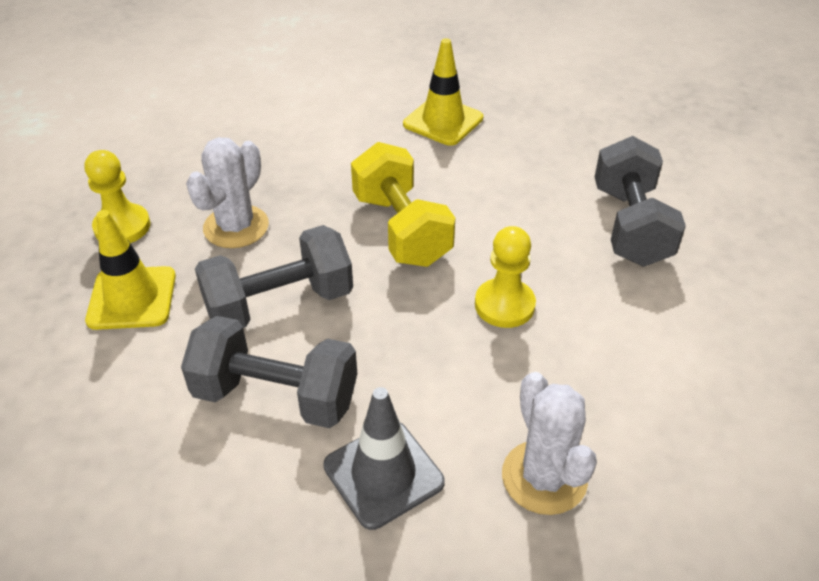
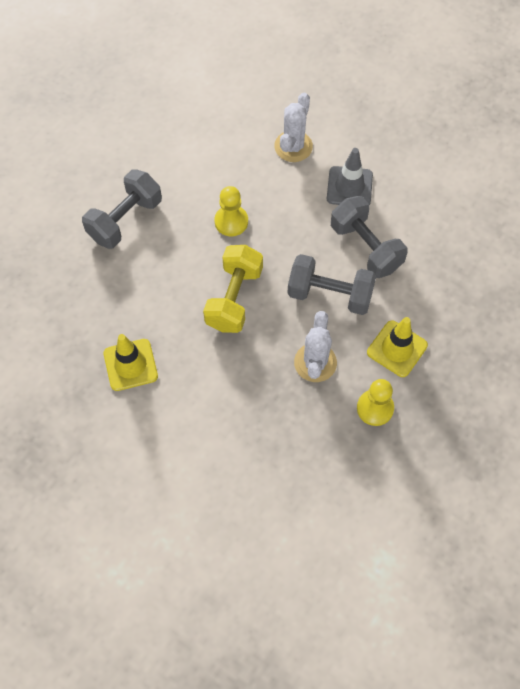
camera: 140 degrees left, 20 degrees up
(236, 227) = (315, 363): white cactus -> white cactus turned 60 degrees counterclockwise

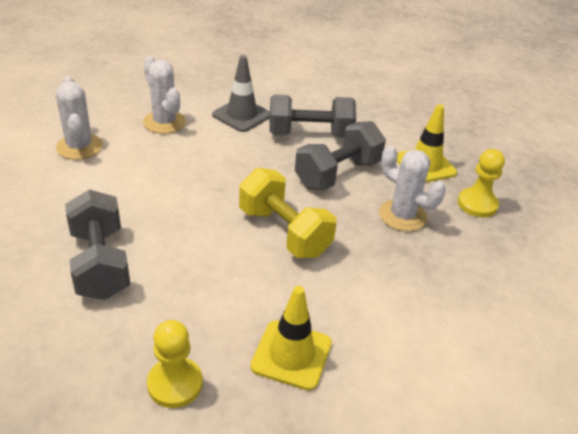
camera: 60 degrees left, 25 degrees down
(220, 122) = (79, 147): none -> white cactus
(231, 221) = (196, 192): yellow pawn -> yellow pawn (175, 384)

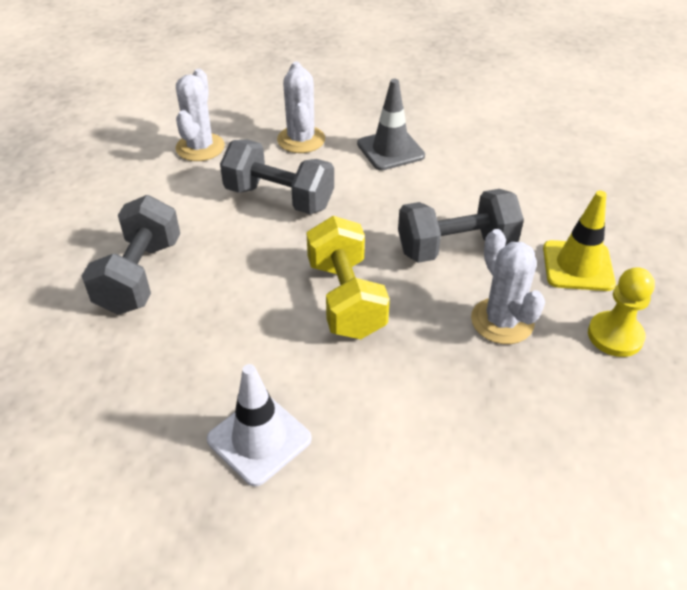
camera: 30 degrees right, 5 degrees up
(175, 384) = (126, 424): yellow pawn -> none
(291, 355) = (259, 439): yellow traffic cone -> white traffic cone
(310, 134) = (455, 191): grey dumbbell -> grey dumbbell (279, 198)

